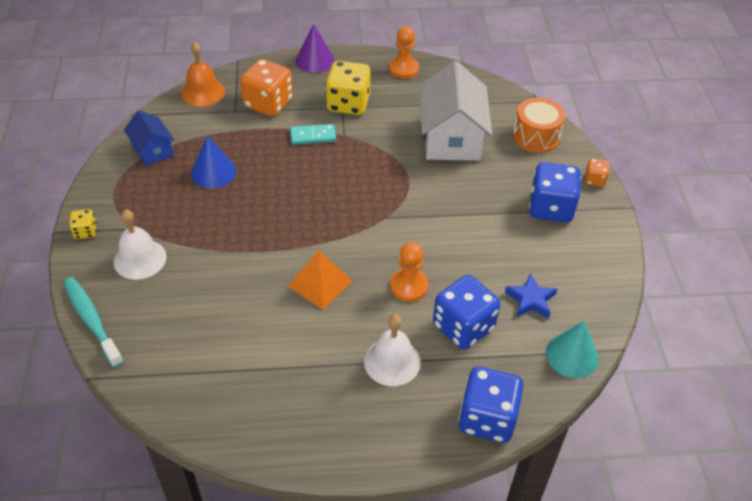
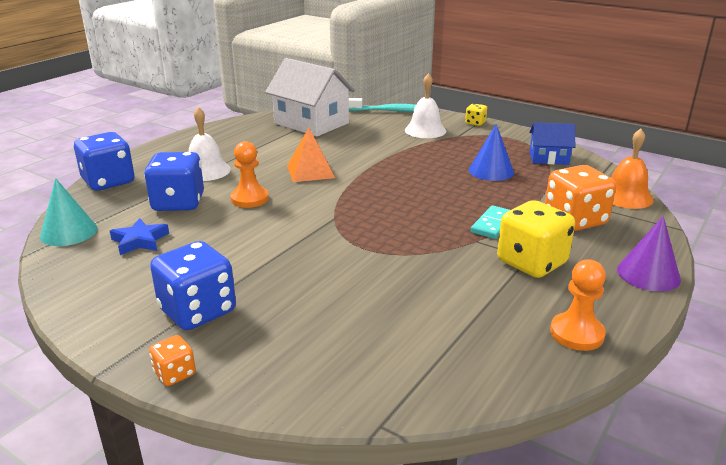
camera: 130 degrees right, 20 degrees down
(451, 138) = (393, 303): white house -> white house (311, 123)
(536, 136) = (310, 373): orange drum -> none

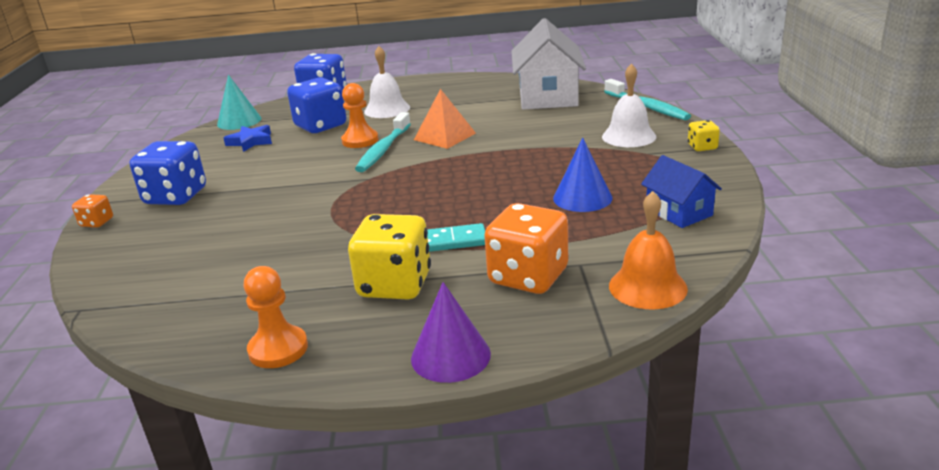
camera: 55 degrees right, 0 degrees up
(289, 197) = (383, 150): none -> turquoise toothbrush

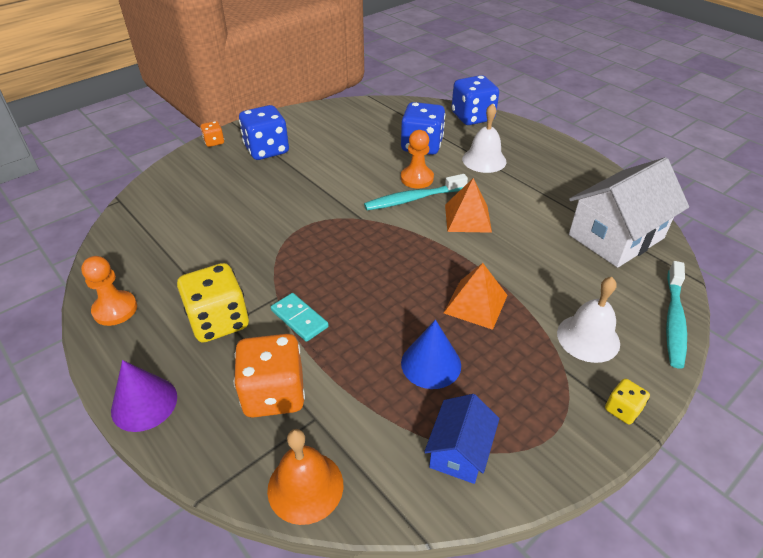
camera: 50 degrees right, 15 degrees up
(239, 121) = (392, 106): turquoise cone -> none
(251, 141) = (367, 131): blue star -> none
(543, 162) = (475, 304): none -> orange pyramid

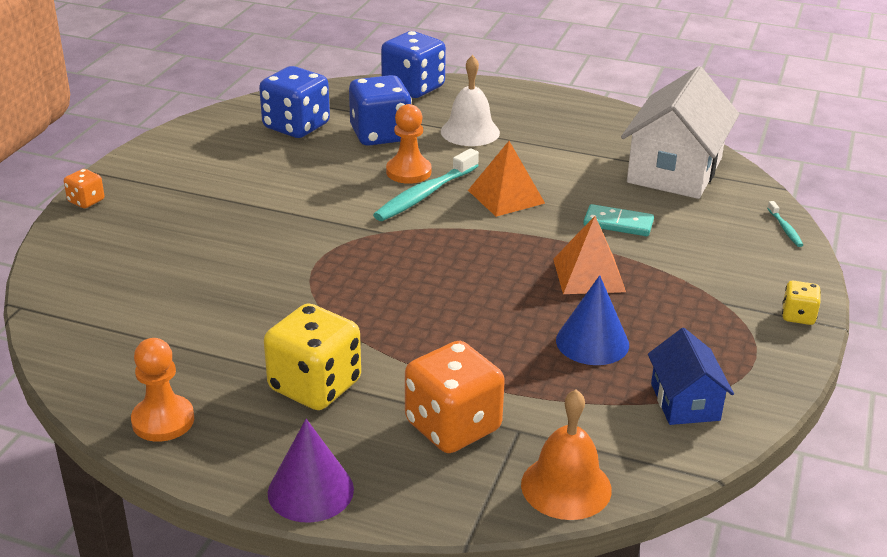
camera: 30 degrees left, 10 degrees down
(266, 150) = (176, 191): blue dice -> blue dice (296, 126)
(299, 318) = (410, 351): turquoise domino -> turquoise domino (618, 223)
(588, 338) = (721, 269): white bell -> none
(674, 320) = (785, 229): turquoise toothbrush -> turquoise toothbrush, size x0.48

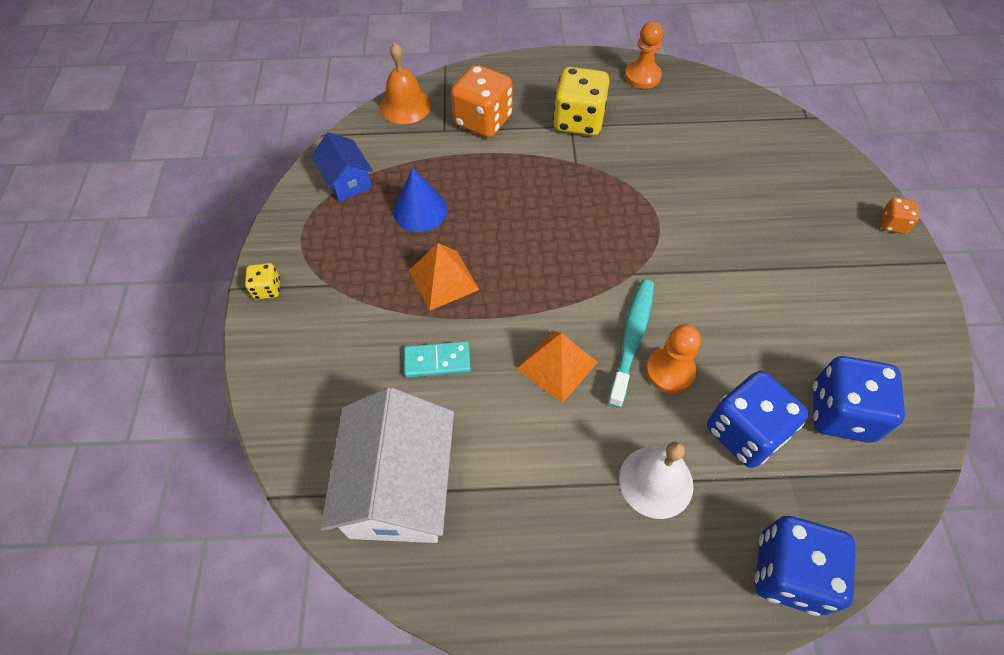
camera: 160 degrees right, 25 degrees up
(310, 491) = (536, 65): purple cone -> none
(785, 229) = (274, 413): turquoise toothbrush -> none

